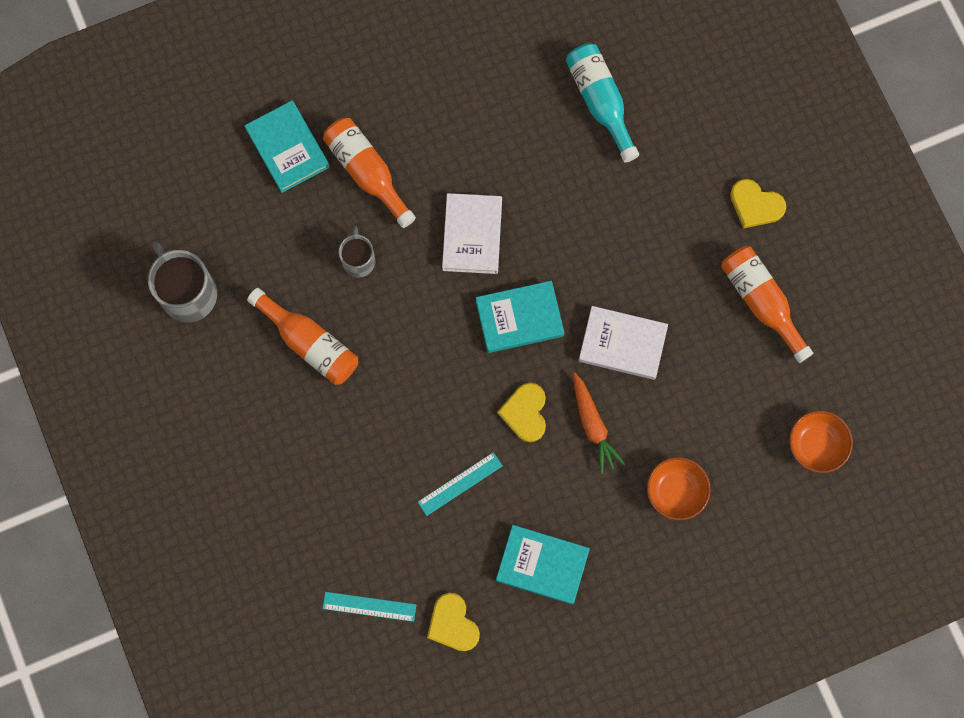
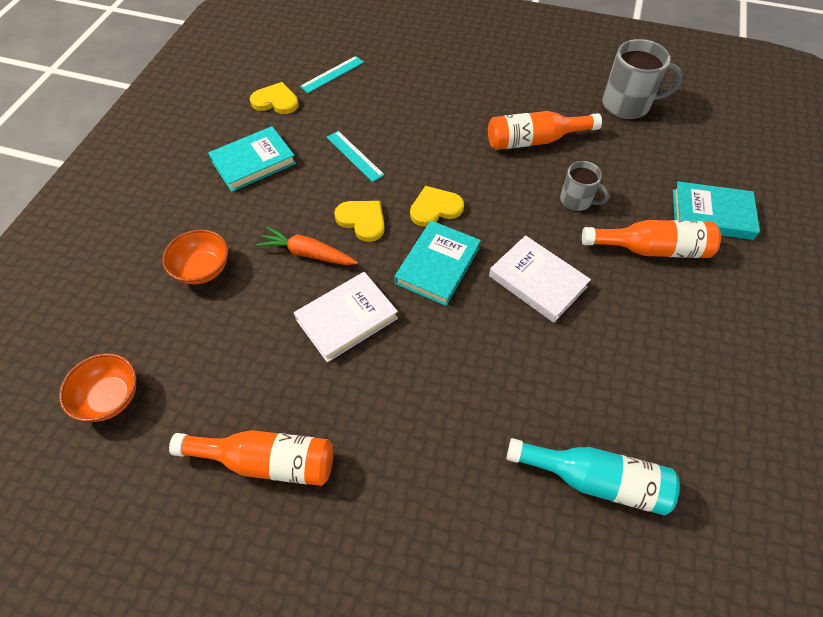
camera: 130 degrees right, 20 degrees down
(460, 484) = (354, 156): turquoise ruler -> turquoise ruler turned 45 degrees counterclockwise
(755, 205) = (361, 544): yellow heart -> yellow heart (435, 208)

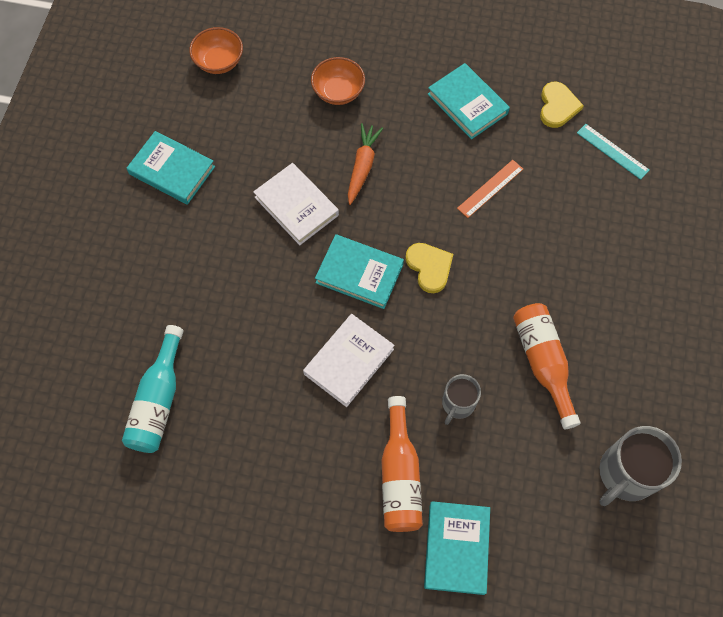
camera: 85 degrees right, 10 degrees up
(267, 461) = (172, 170): orange bottle -> turquoise book
(354, 156) = (490, 188): turquoise ruler -> orange ruler
(362, 220) = (406, 205): yellow heart -> none
(627, 105) = (626, 474): grey mug -> grey mug turned 45 degrees clockwise

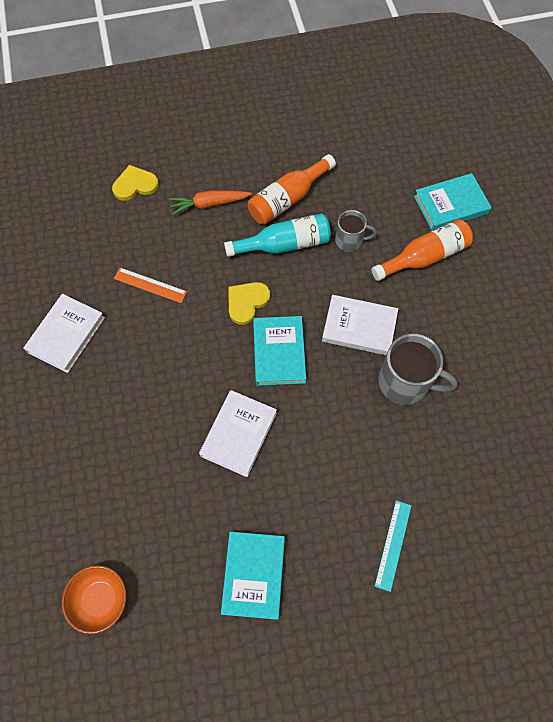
camera: 115 degrees left, 0 degrees up
(158, 400) = (475, 458): turquoise bottle -> turquoise bottle (284, 244)
(338, 92) = (94, 455): orange bowl -> none
(362, 166) = (171, 395): orange carrot -> orange carrot (209, 204)
(467, 104) = (66, 335): turquoise book -> white book
(557, 106) = (42, 263): yellow heart -> yellow heart (135, 185)
(612, 151) = (75, 210): turquoise ruler -> turquoise ruler (393, 545)
(626, 474) = (341, 129): grey mug -> grey mug (405, 382)

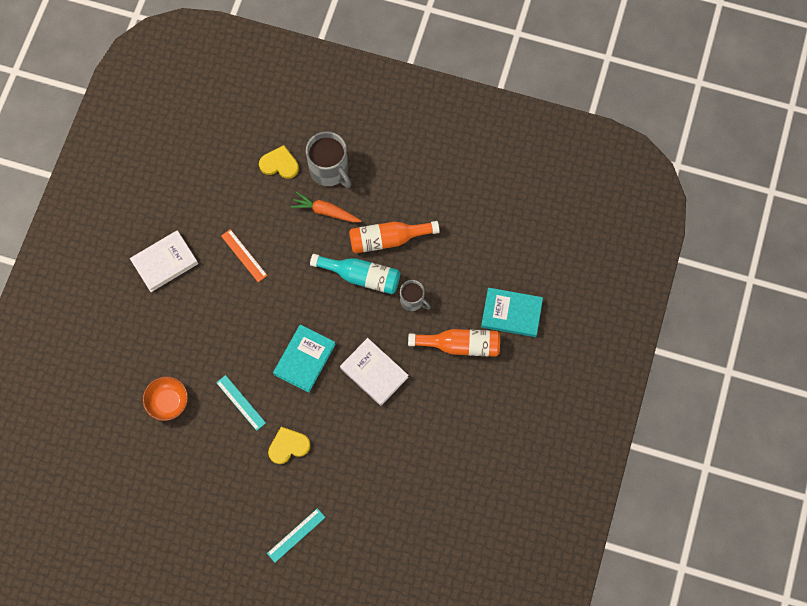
camera: 30 degrees right, 5 degrees up
(100, 599) = (91, 460): orange bowl -> orange bowl (168, 402)
(238, 434) = (241, 402): white book -> turquoise ruler
(247, 302) = (305, 308): yellow heart -> yellow heart (288, 446)
(254, 575) = (195, 501): turquoise book -> none
(405, 382) = (379, 432): grey mug -> grey mug (329, 170)

